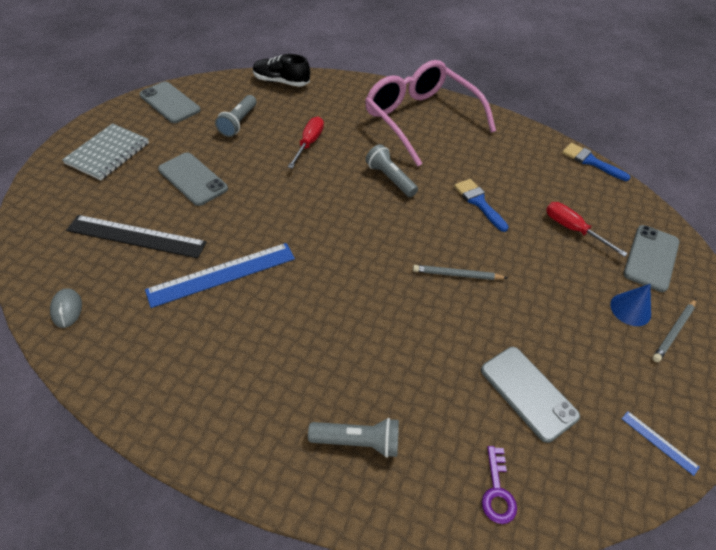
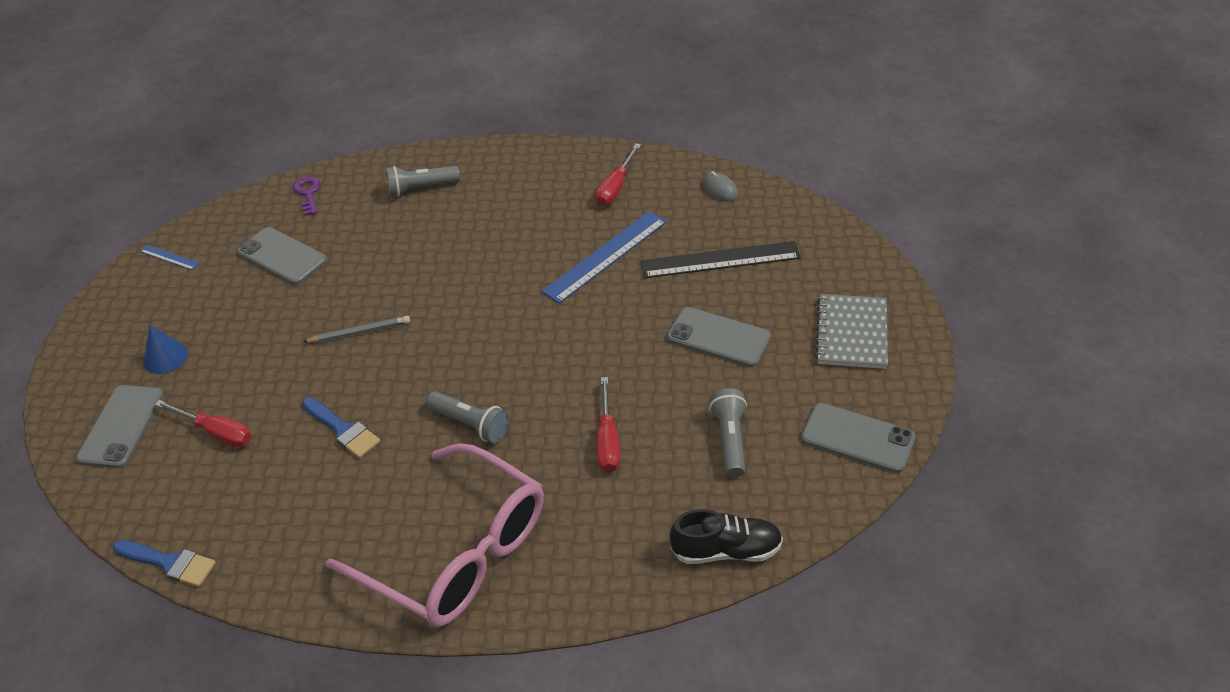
camera: 165 degrees right, 5 degrees down
(156, 353) = (616, 187): none -> red screwdriver
(674, 331) = (123, 349): grey pencil -> none

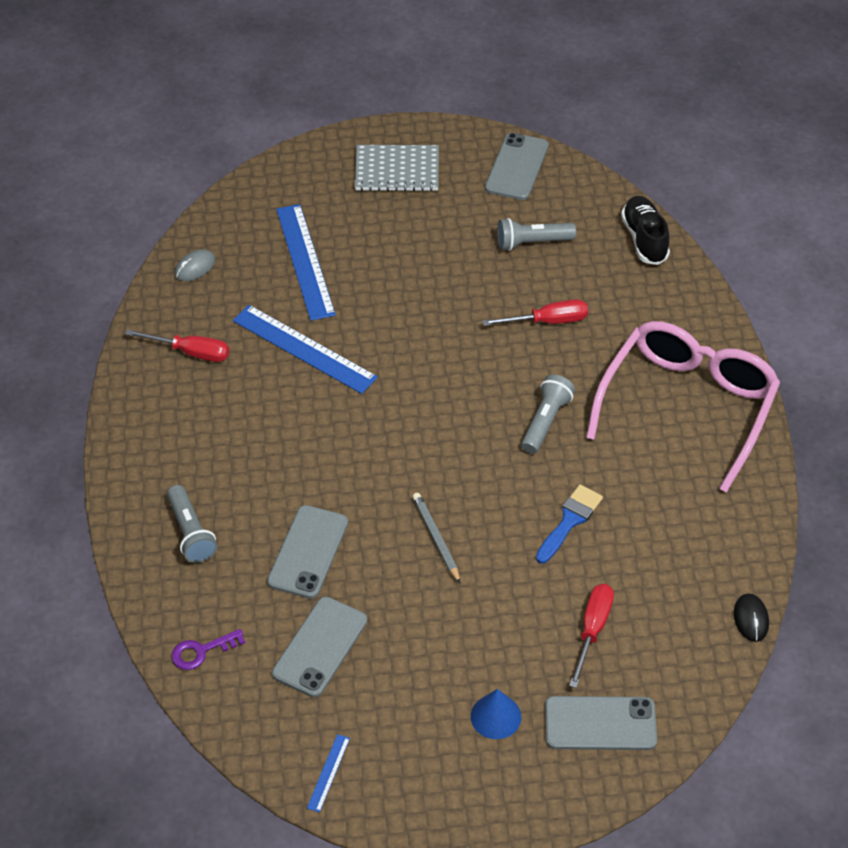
camera: 100 degrees left, 5 degrees up
(169, 563) = (751, 619): blue brush -> black mouse
(718, 337) = (411, 256): grey phone -> grey phone (308, 552)
(720, 260) = (305, 261): black ruler -> blue ruler

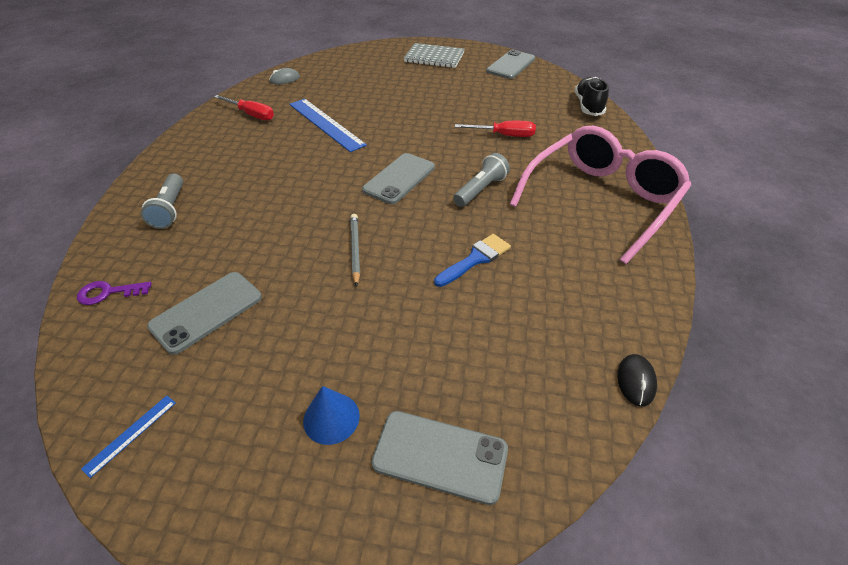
camera: 15 degrees right, 5 degrees down
(305, 261) = (353, 86): blue ruler -> none
(308, 552) = (247, 238): grey phone -> grey phone (399, 178)
(532, 243) = (508, 97): grey flashlight -> none
(592, 630) = (465, 354): red screwdriver -> none

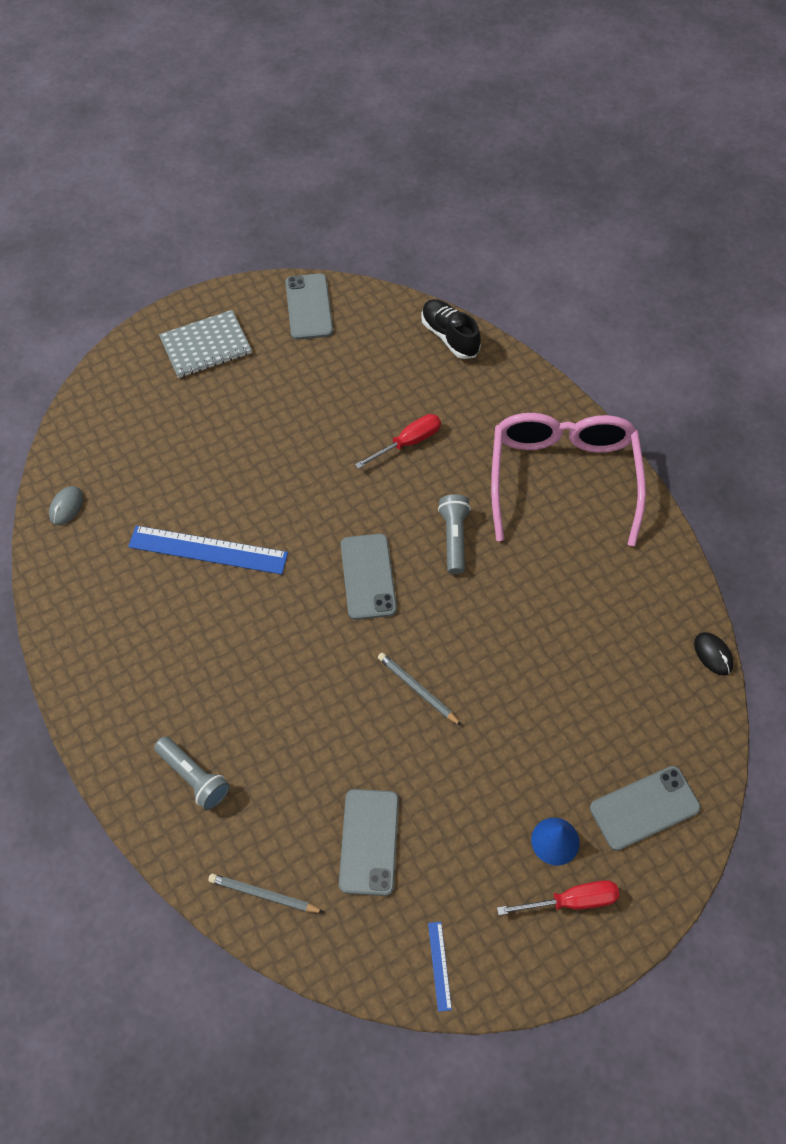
camera: 40 degrees left, 15 degrees up
(108, 293) = (263, 895): purple key -> grey pencil
(251, 114) = (104, 593): red screwdriver -> red screwdriver (571, 901)
(475, 259) = (521, 625): blue brush -> none

